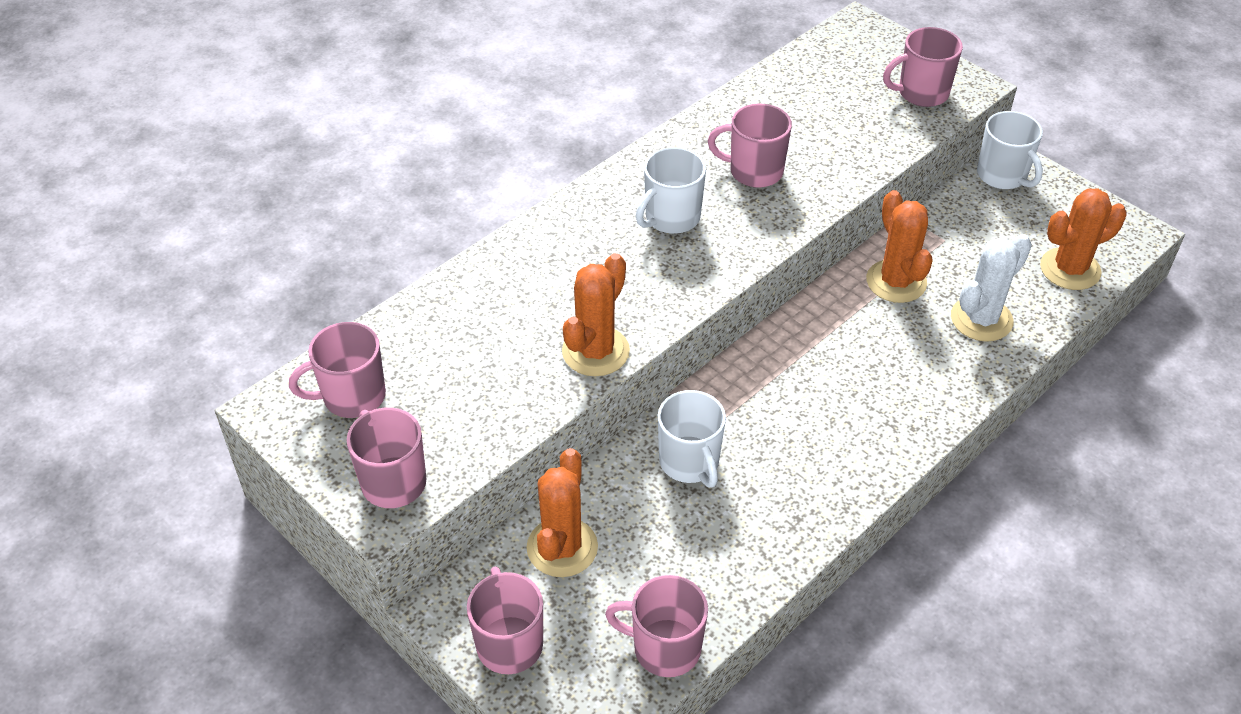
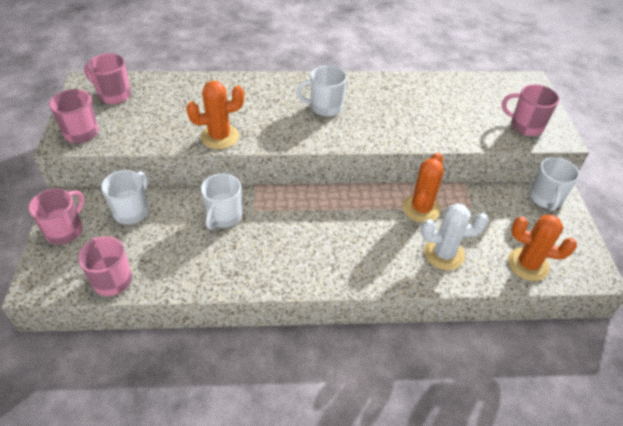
camera: 40 degrees right, 0 degrees up
(562, 547) = (132, 211): orange cactus -> white mug
(754, 171) = (389, 111): pink mug -> none

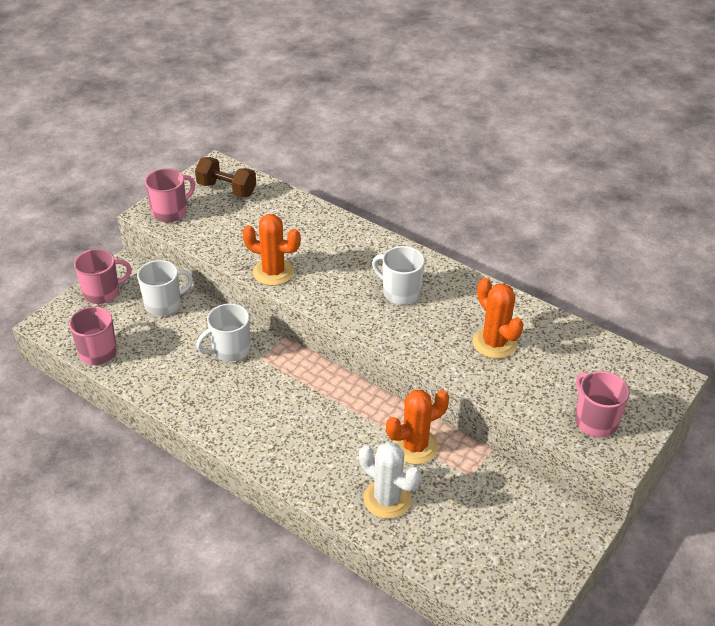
camera: 40 degrees right, 5 degrees down
(114, 95) = (226, 189): pink mug -> brown dumbbell
(528, 264) = (460, 561): orange cactus -> orange cactus (494, 343)
(545, 198) = (564, 516): white mug -> none

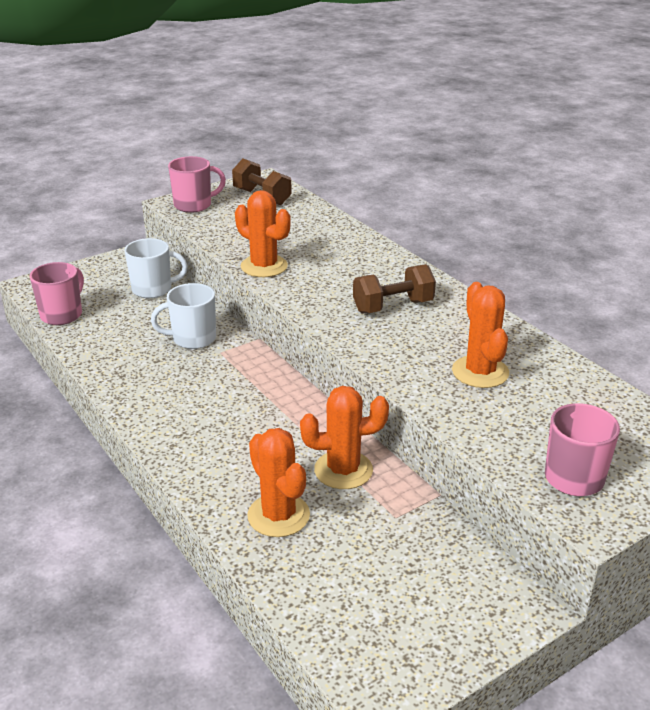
camera: 20 degrees right, 10 degrees down
(103, 292) = (101, 270): pink mug -> none
(387, 499) = (278, 515): white cactus -> orange cactus
(400, 292) = (393, 306): white mug -> brown dumbbell

